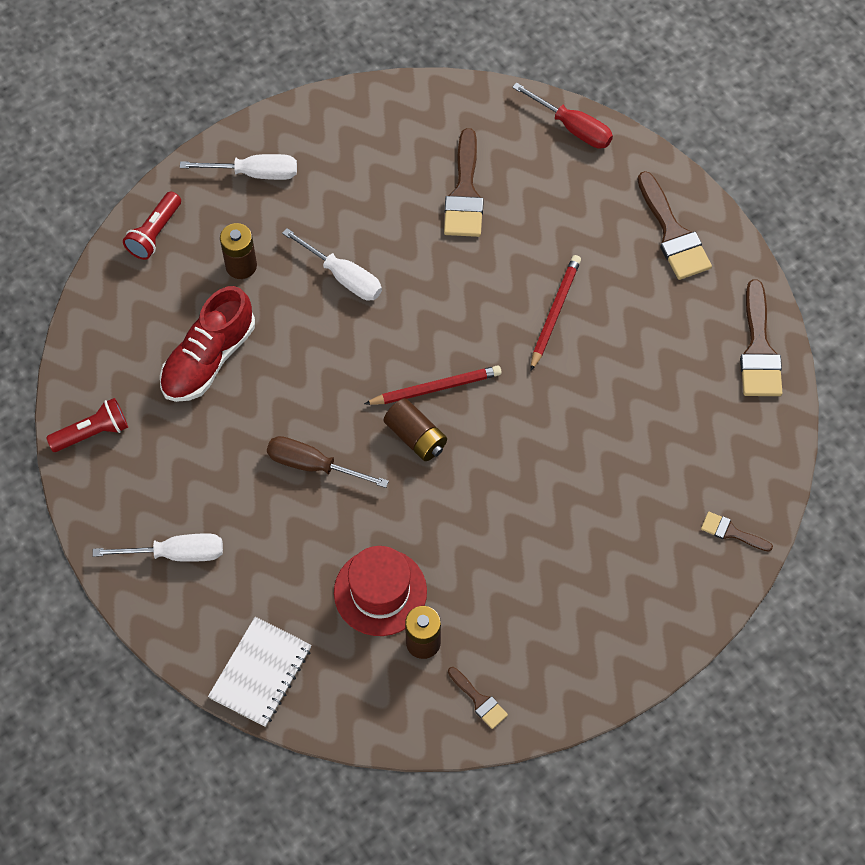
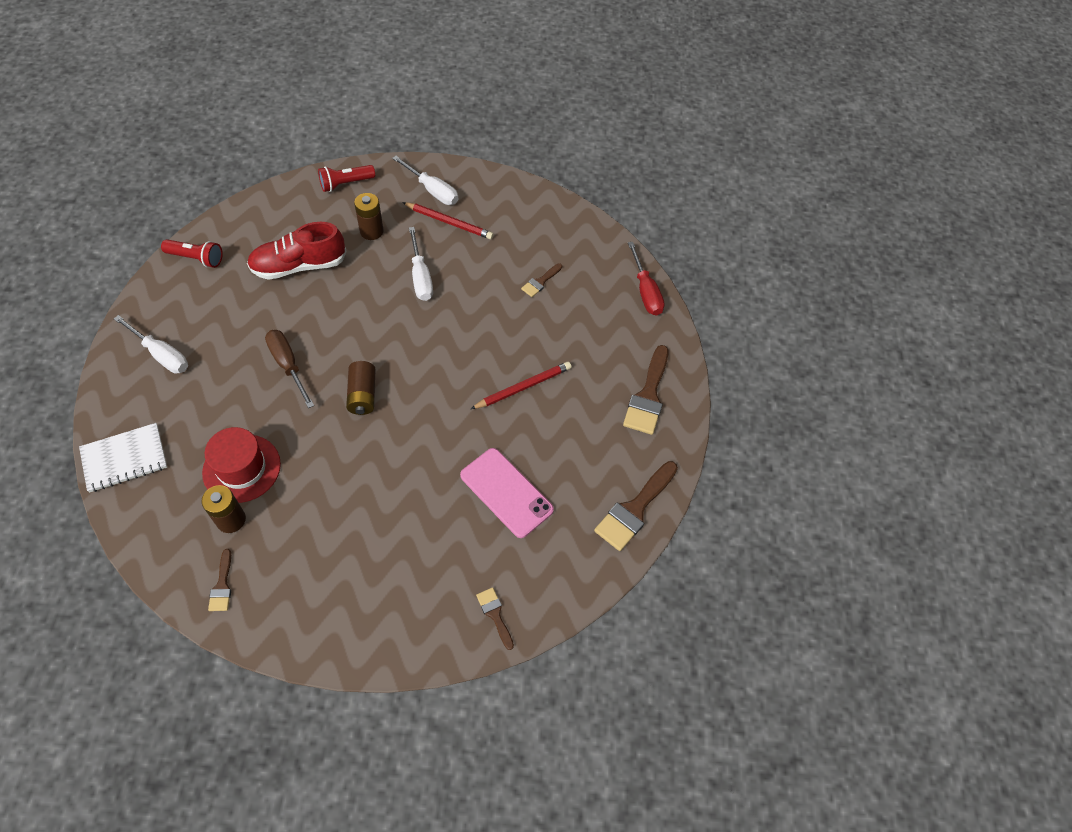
camera: 35 degrees right, 5 degrees down
(435, 388) = (405, 376): red pencil -> red pencil (449, 222)
(464, 193) = (540, 282): brown brush -> brown brush, size x0.53
(637, 422) = (506, 492): none -> pink phone

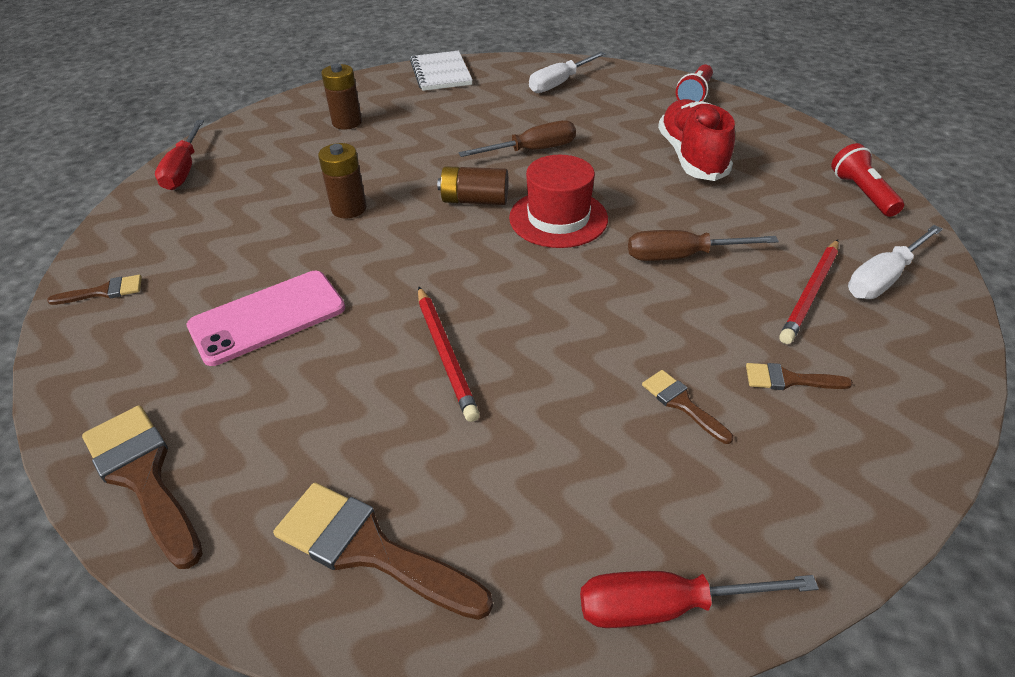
camera: 105 degrees right, 15 degrees down
(222, 585) = (280, 120): brown brush -> brown brush (789, 379)
(241, 468) = (404, 126): red hat -> red hat (558, 218)
(320, 637) = (184, 170): none -> red screwdriver
(371, 231) = (768, 214): brown battery -> brown battery (349, 208)
(420, 277) = (681, 256): white screwdriver -> brown screwdriver

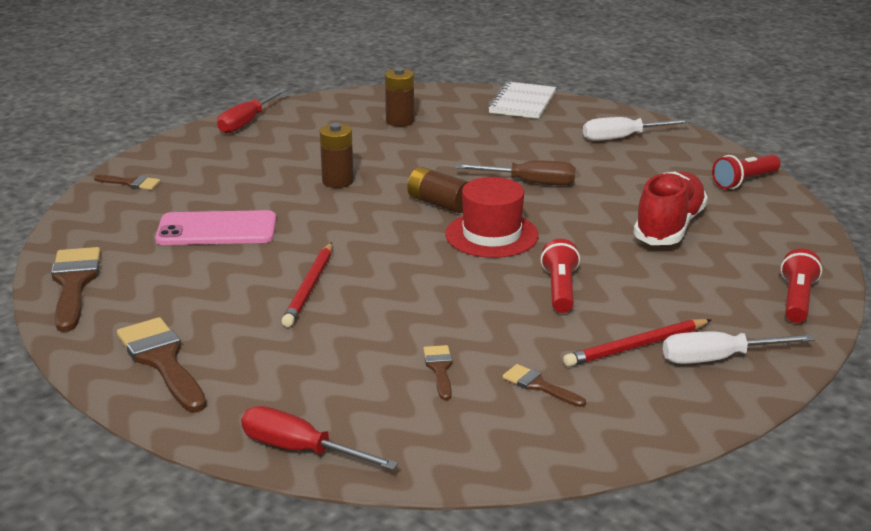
camera: 30 degrees right, 15 degrees down
(681, 256) = (560, 290): brown screwdriver -> red flashlight

